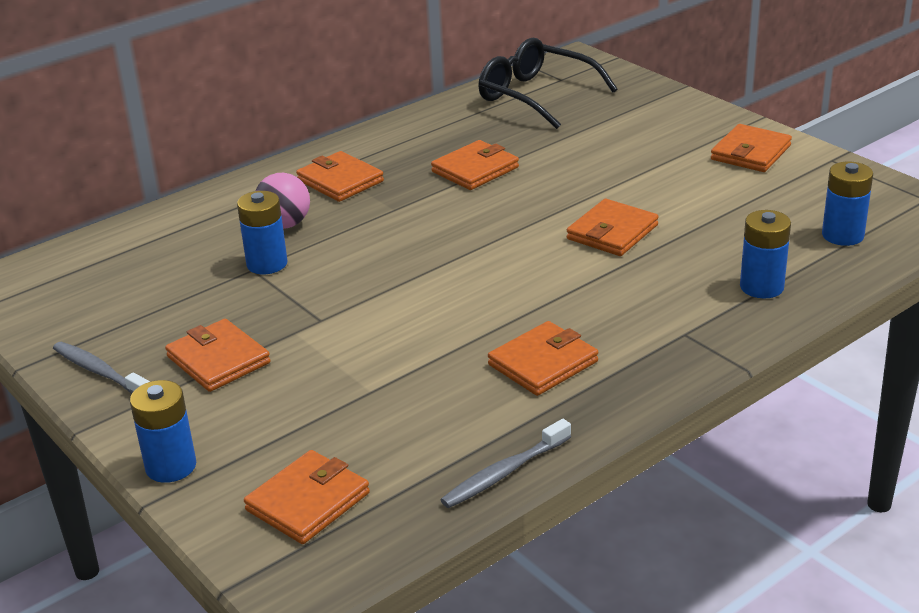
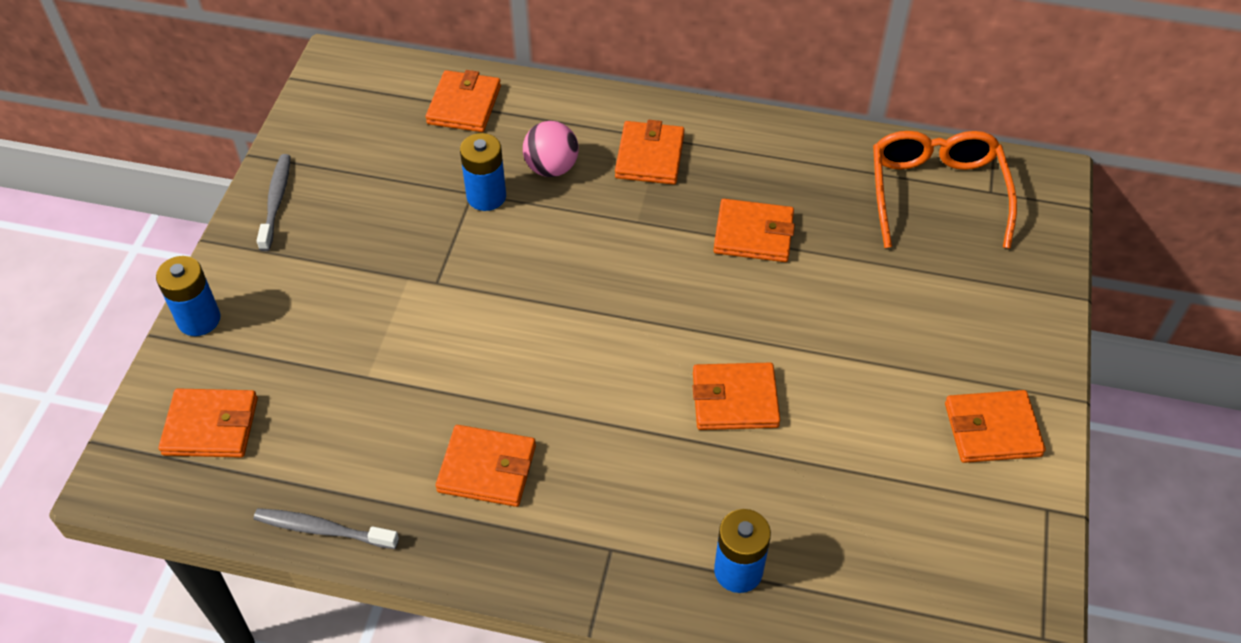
camera: 50 degrees right, 20 degrees up
(218, 360) = (339, 257): orange wallet -> orange wallet (464, 105)
(536, 96) = (936, 193): black glasses -> orange glasses
(842, 235) = (895, 594): blue battery -> none

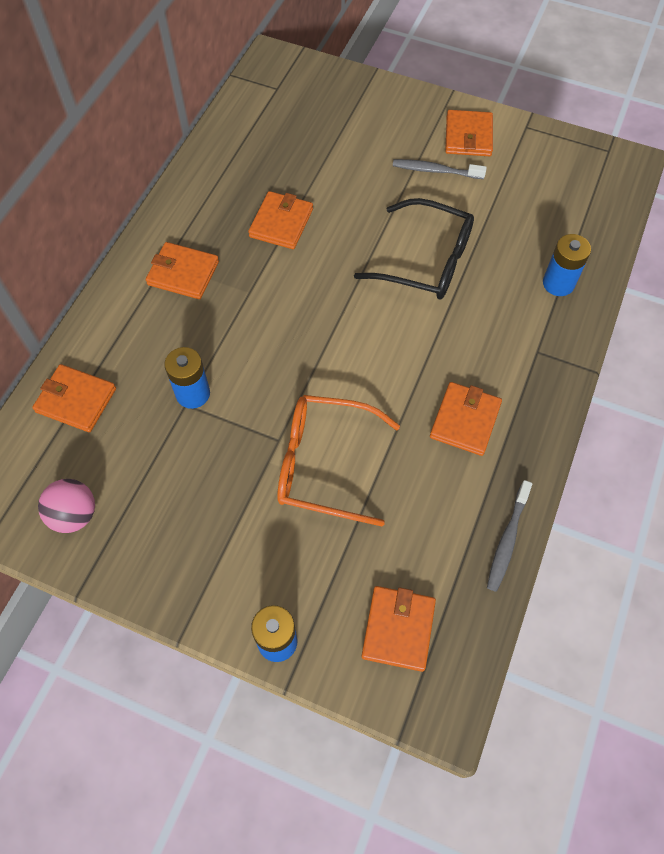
camera: 80 degrees left, 10 degrees up
(276, 201) = (148, 569): grey toothbrush -> grey toothbrush (435, 171)
(551, 168) = (175, 342): pink ball -> pink ball (74, 515)
(735, 399) = (426, 261): orange wallet -> black glasses
(936, 193) = (270, 116): orange glasses -> orange glasses (324, 464)

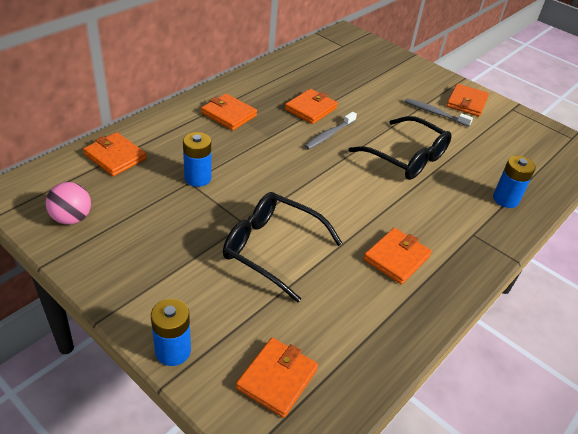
camera: 15 degrees right, 20 degrees down
(324, 464) = (272, 249): orange glasses -> black glasses
(507, 540) = (399, 348): grey toothbrush -> grey toothbrush (329, 135)

